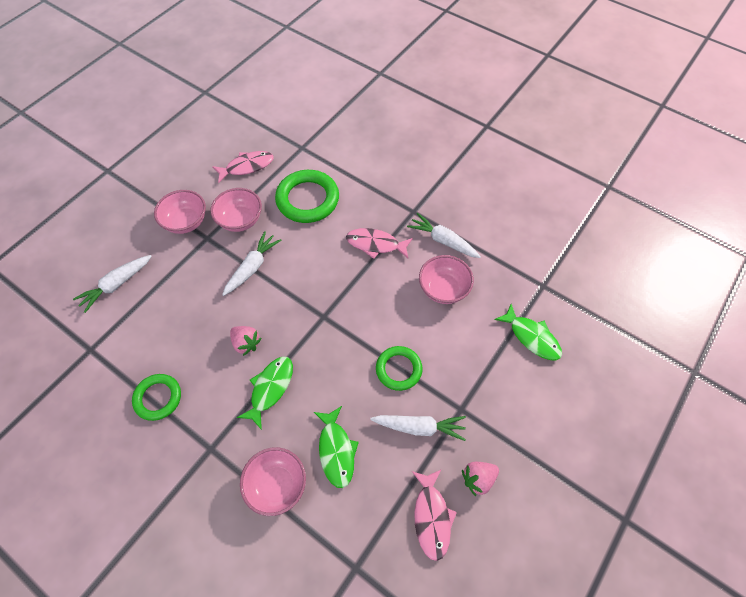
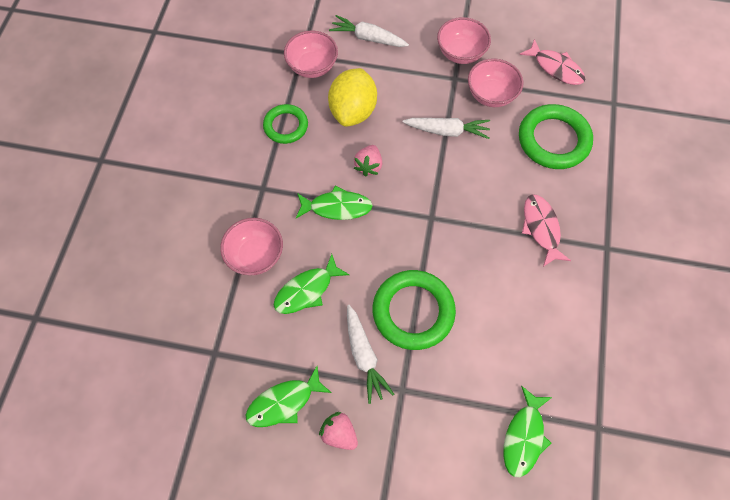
camera: 65 degrees right, 5 degrees up
(183, 331) = (353, 111): none -> yellow lemon
(398, 369) = (413, 311): green ring -> green ring, size x1.62
(431, 517) = (284, 402): pink fish -> green fish
(443, 241) = (589, 294): white carrot -> none
(443, 289) = (528, 319): pink bowl -> pink bowl (312, 66)

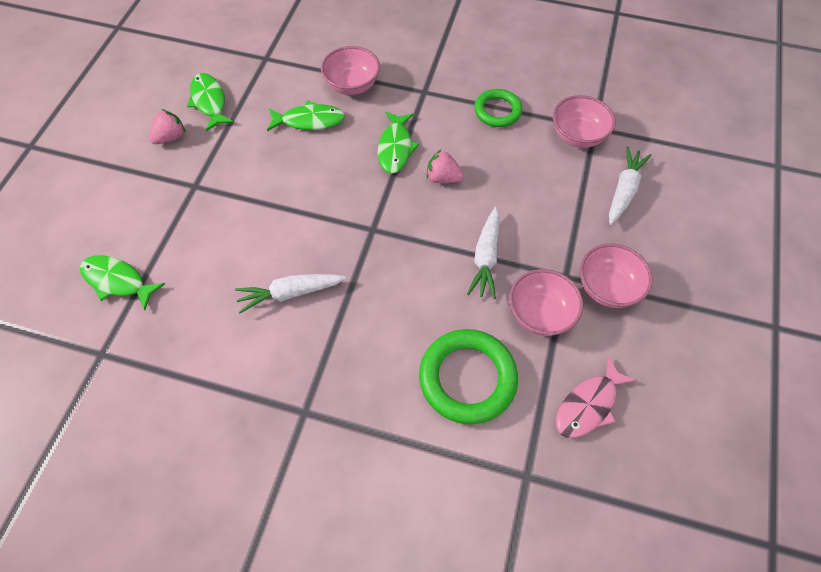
camera: 95 degrees right, 5 degrees down
(307, 290) = (309, 121): green fish -> green fish turned 120 degrees clockwise
(353, 111) = (516, 169): yellow lemon -> none
(364, 356) = (235, 159): white carrot -> white carrot (290, 293)
(413, 311) = (269, 202): green ring -> none
(541, 228) = (342, 339): pink fish -> none

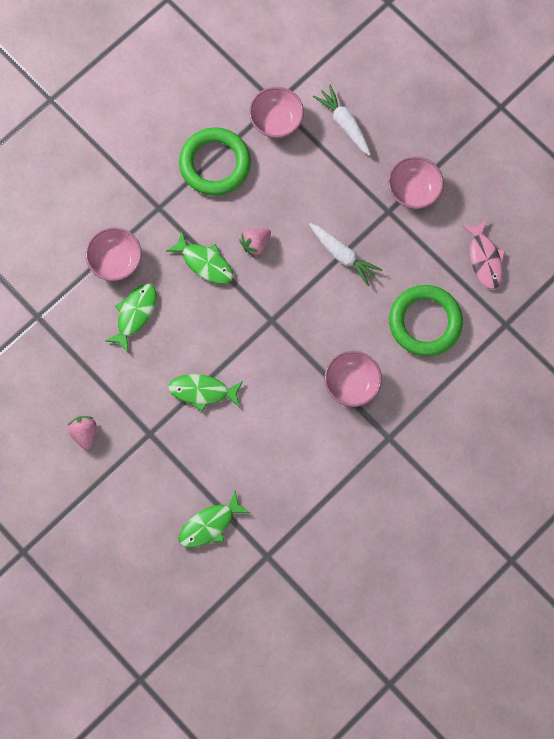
camera: 60 degrees left, 15 degrees up
(209, 101) = (62, 385): green fish -> green fish (202, 391)
(290, 293) = (293, 405): white carrot -> none
(497, 111) = (215, 164): green ring -> green ring, size x1.62
(540, 314) = (407, 247): pink bowl -> pink bowl (351, 383)

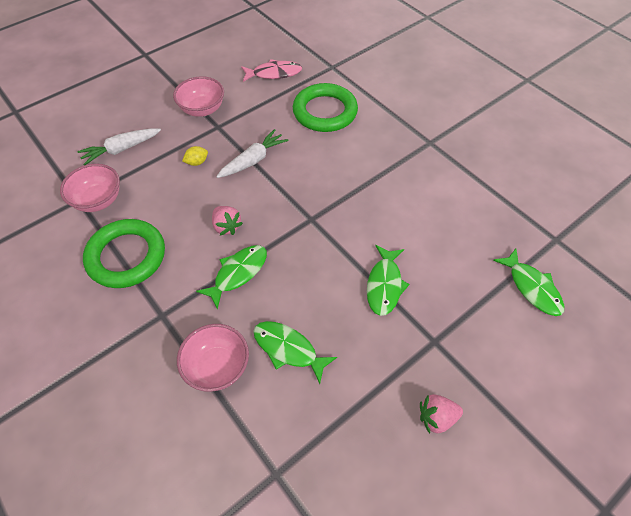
camera: 85 degrees left, 20 degrees down
(334, 201) = (197, 162): none -> yellow lemon
(351, 383) = (379, 163): pink bowl -> none

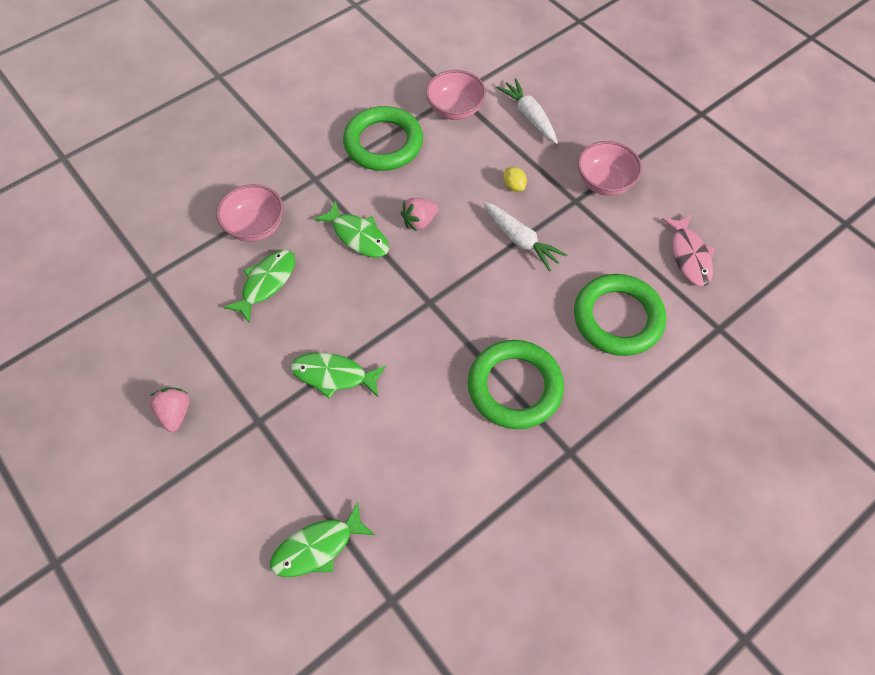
camera: 90 degrees right, 5 degrees up
(384, 168) = (514, 387): none -> green ring

